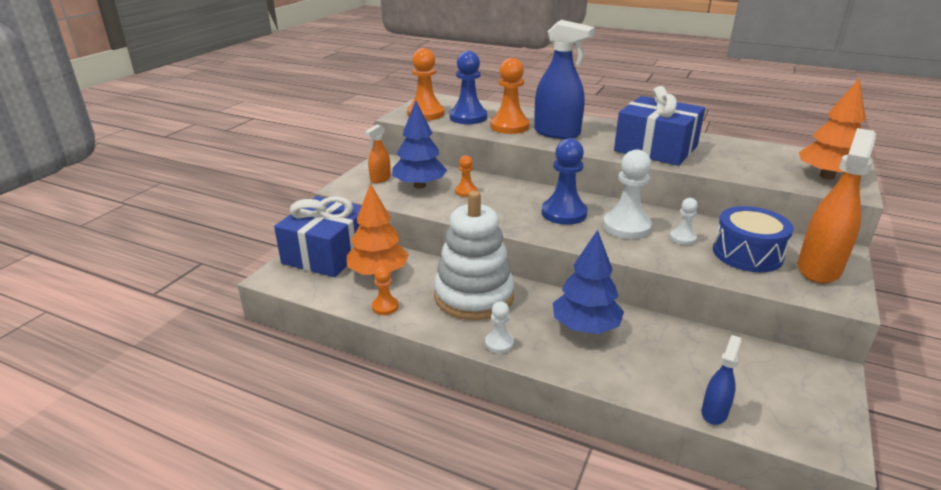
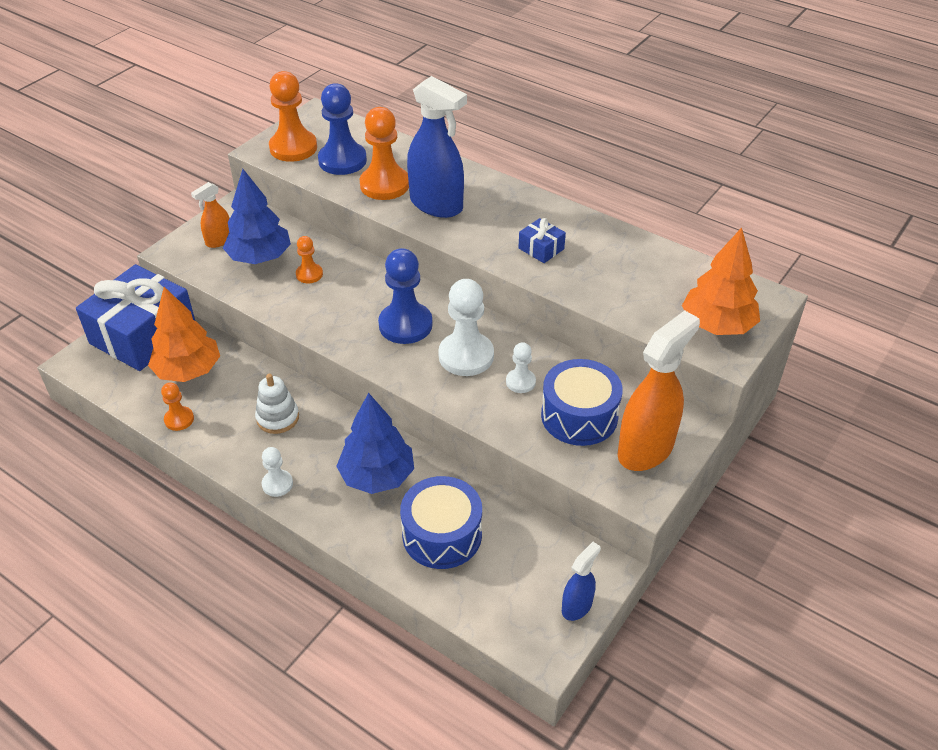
camera: 10 degrees right, 15 degrees up
(474, 296) = (277, 418): white stacking toy -> white stacking toy, size x0.48
(656, 148) = (541, 248): blue gift -> blue gift, size x0.42
(671, 363) = (442, 535): none -> blue drum
(714, 412) = (451, 598): blue spray bottle -> blue spray bottle (577, 606)

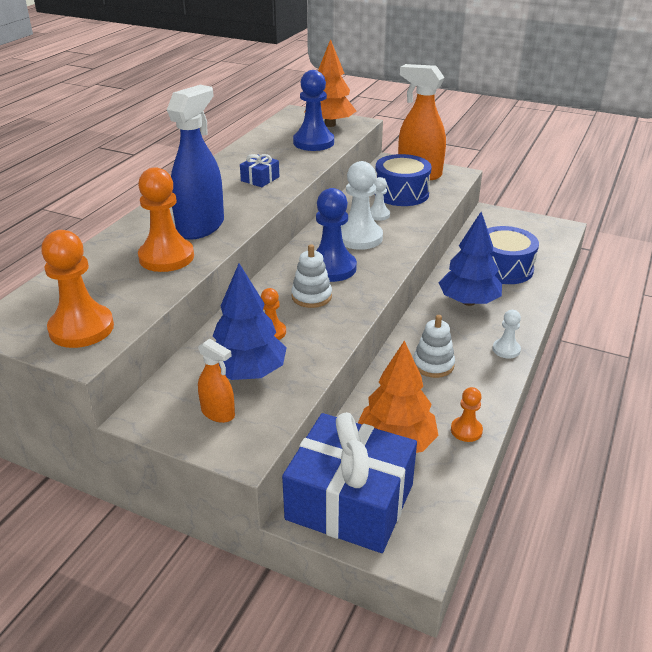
camera: 100 degrees left, 10 degrees down
(342, 160) = (115, 289): blue pawn -> blue pawn (313, 142)
(357, 305) = (311, 296): none -> white stacking toy
(577, 606) = (523, 220): blue spray bottle -> none

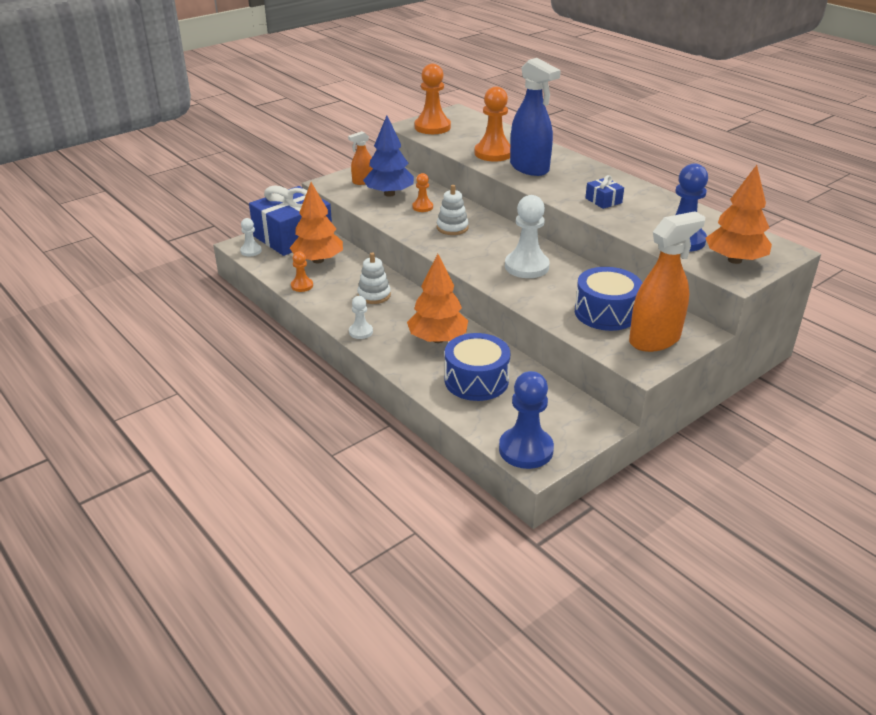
camera: 115 degrees right, 0 degrees up
(331, 268) = (485, 243): blue pawn -> blue pawn (526, 450)
(378, 215) = (565, 287): white pawn -> white pawn (251, 251)
(468, 302) = (437, 339): blue tree -> orange tree

